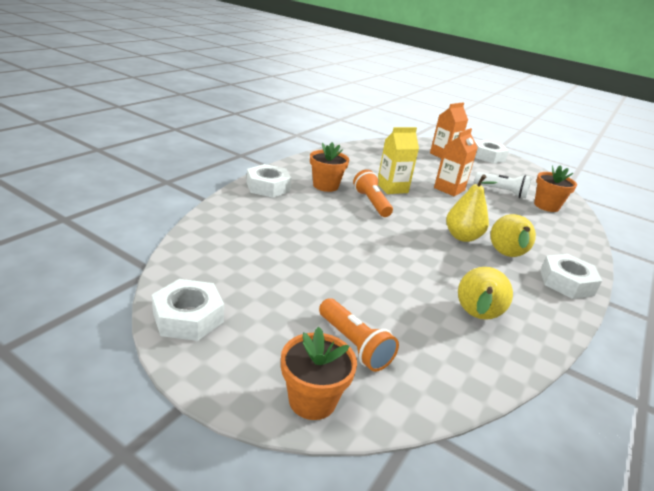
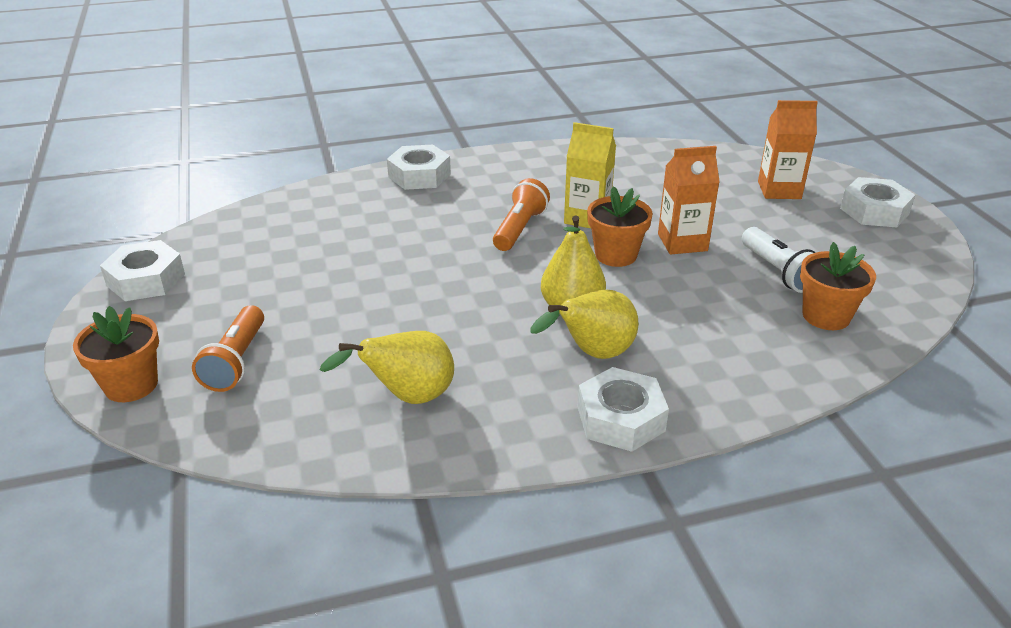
camera: 45 degrees right, 5 degrees up
(325, 186) = (495, 191): orange flower pot -> orange flower pot (616, 255)

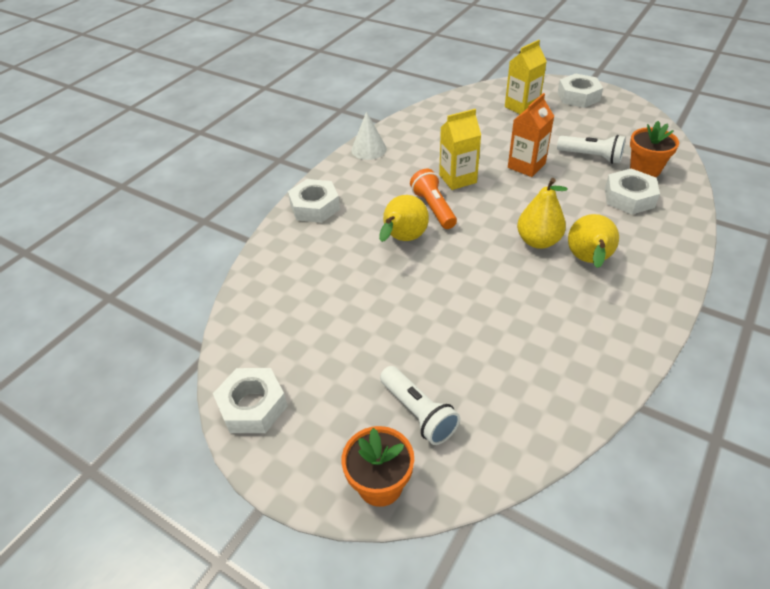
camera: 40 degrees left, 10 degrees up
(236, 361) = (418, 413): orange flashlight -> white flashlight
(408, 397) = (547, 356): yellow pear -> yellow pear (403, 239)
(545, 155) = (369, 149): none -> white cone
(616, 255) = (508, 194): orange flower pot -> none
(620, 419) = (654, 288): white nut -> white nut (629, 197)
(779, 190) = (521, 107): orange carton -> yellow carton

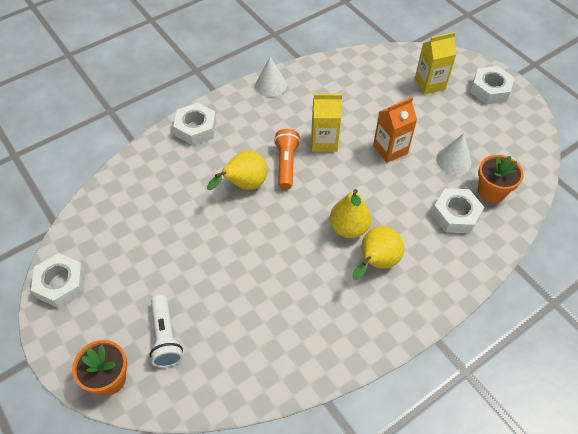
camera: 20 degrees right, 10 degrees up
(591, 157) = (453, 160): white flashlight -> white cone

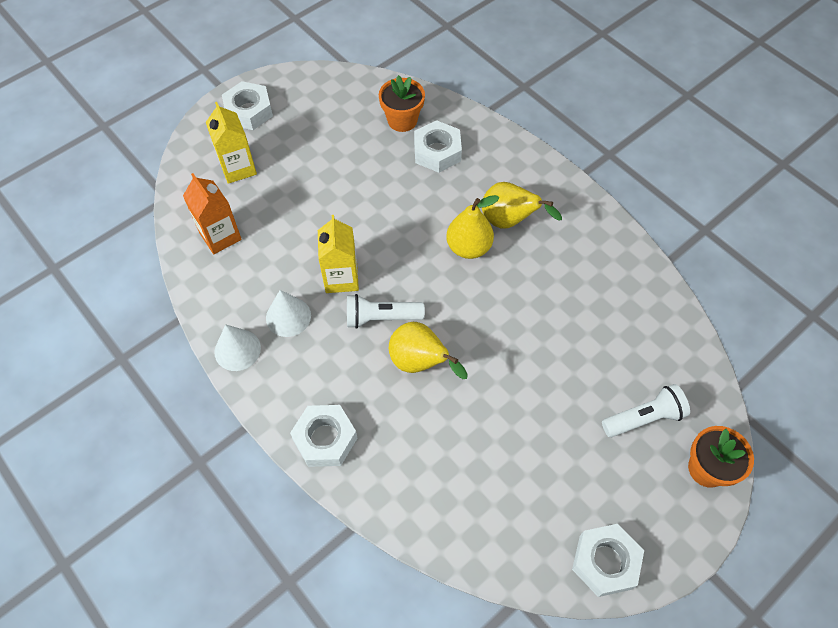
camera: 95 degrees left, 5 degrees up
(286, 164) = (381, 318): orange flashlight -> white flashlight
(390, 149) = (349, 209): orange carton -> orange carton (220, 236)
(453, 160) = (361, 150): white cone -> white cone (288, 316)

